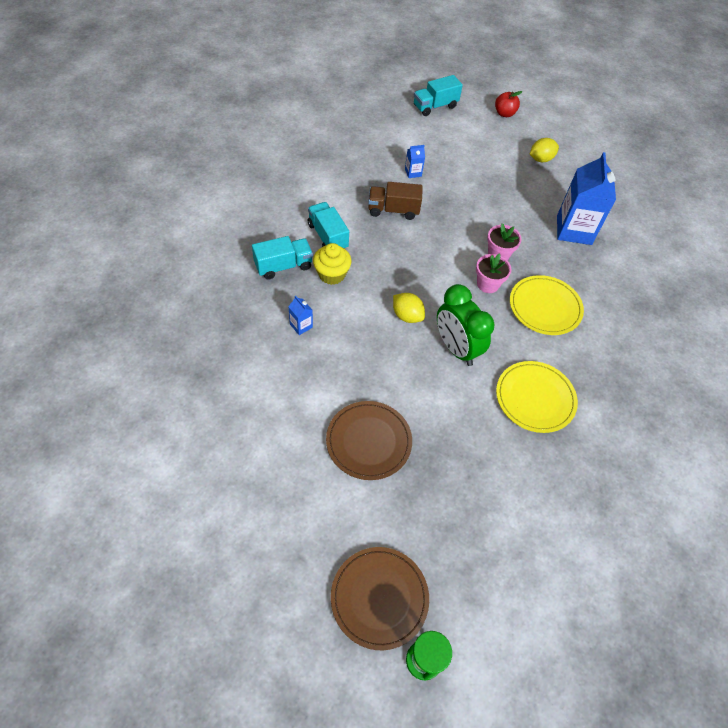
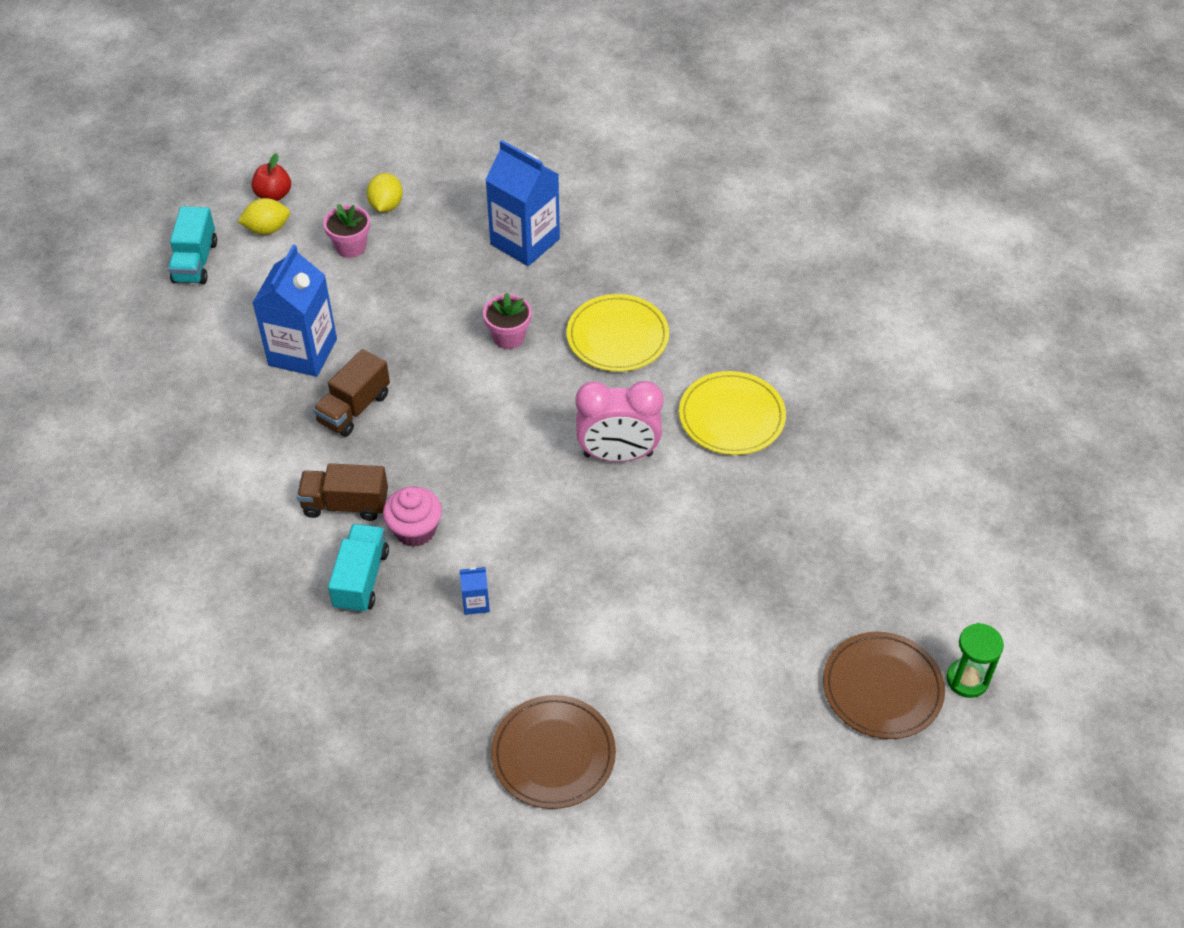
camera: 55 degrees left, 5 degrees down
(327, 236) = (345, 504): turquoise truck -> brown truck
(331, 274) = (415, 530): yellow cupcake -> pink cupcake
(368, 441) = (690, 608): brown plate -> brown plate (553, 754)
(407, 316) = (537, 480): yellow lemon -> yellow lemon (267, 229)
(413, 172) = (303, 352): blue carton -> blue carton, size x2.36
(456, 348) = (618, 455): green clock -> pink clock
(488, 284) = (546, 373): pink flower pot -> pink flower pot (351, 247)

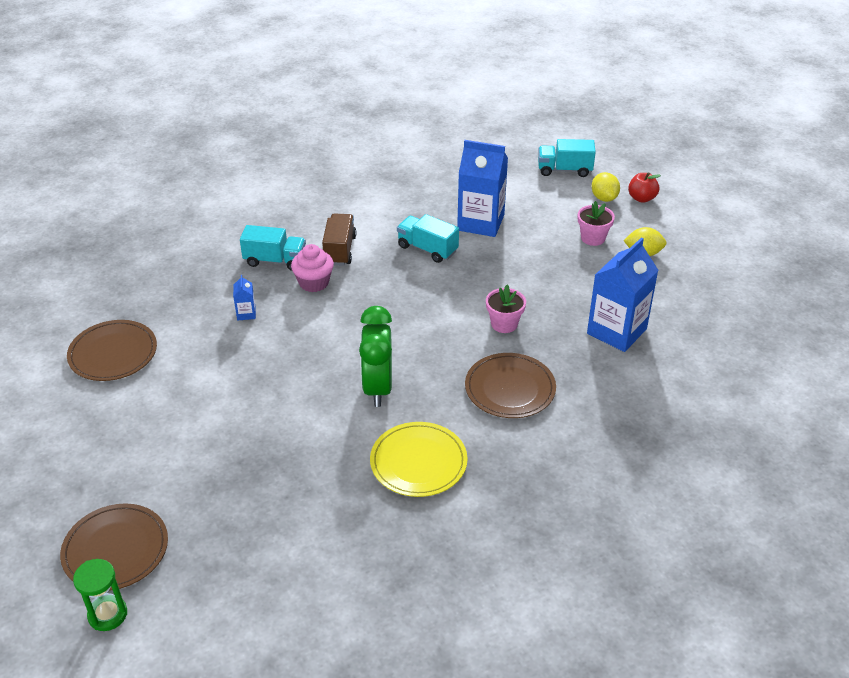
camera: 90 degrees right, 10 degrees down
(354, 408) = (427, 249): brown truck -> turquoise truck
(617, 336) = (510, 388): yellow plate -> brown plate
(618, 455) = (377, 388): pink clock -> green clock

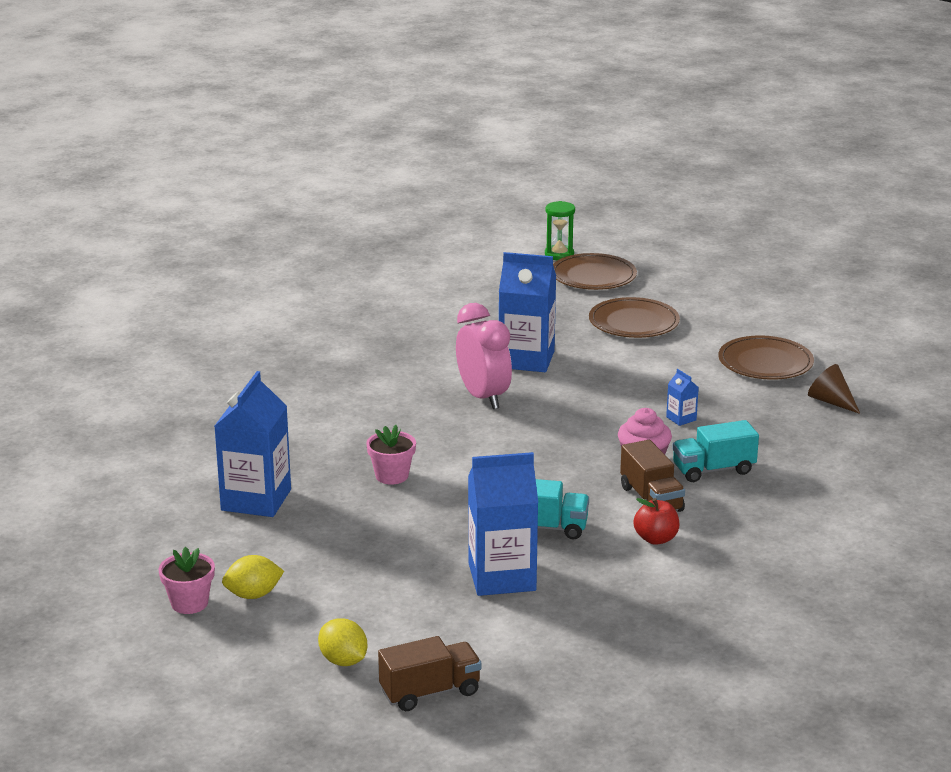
camera: 155 degrees right, 15 degrees down
(120, 295) = (831, 401): none -> brown cone
(303, 427) = (526, 359): none -> blue carton
(377, 388) = (483, 397): green clock -> pink clock
(418, 462) = (401, 363): yellow plate -> none
(510, 388) = (350, 426): brown plate -> brown plate (633, 322)
(564, 170) = (430, 692): turquoise truck -> brown truck
(593, 238) = (333, 597): pink flower pot -> pink flower pot (189, 603)
(641, 198) = (283, 677): red apple -> red apple (656, 539)

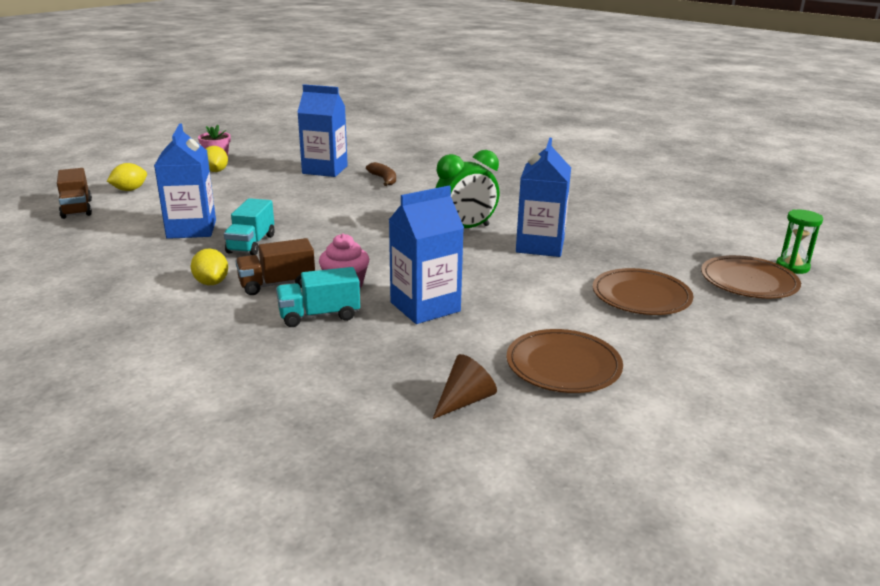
camera: 90 degrees right, 0 degrees up
(304, 452) = (384, 179): none -> brown banana
(392, 476) = (345, 201): pink flower pot -> none
(483, 397) = (466, 229): pink clock -> green clock
(656, 539) = (211, 282): red apple -> yellow lemon
(681, 418) = (425, 307): blue carton -> blue carton, size x2.36
(713, 470) = (319, 315): turquoise truck -> turquoise truck turned 90 degrees counterclockwise

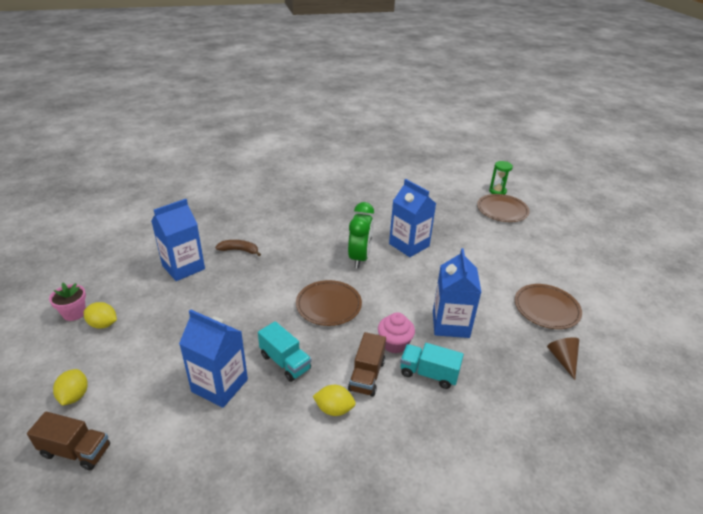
camera: 55 degrees left, 10 degrees up
(319, 315) = (428, 374): turquoise truck -> turquoise truck turned 90 degrees clockwise
(641, 296) = (493, 247): brown plate -> brown plate (328, 305)

